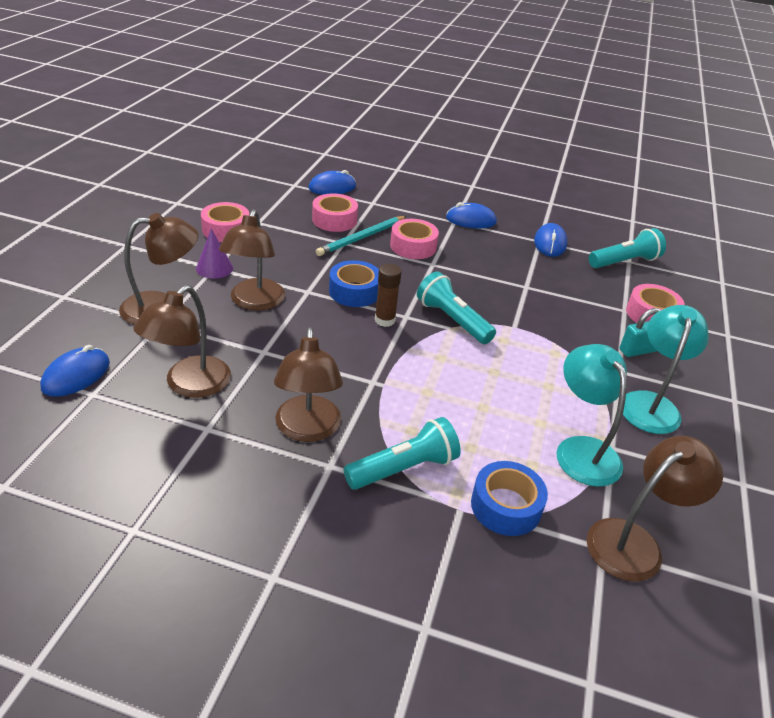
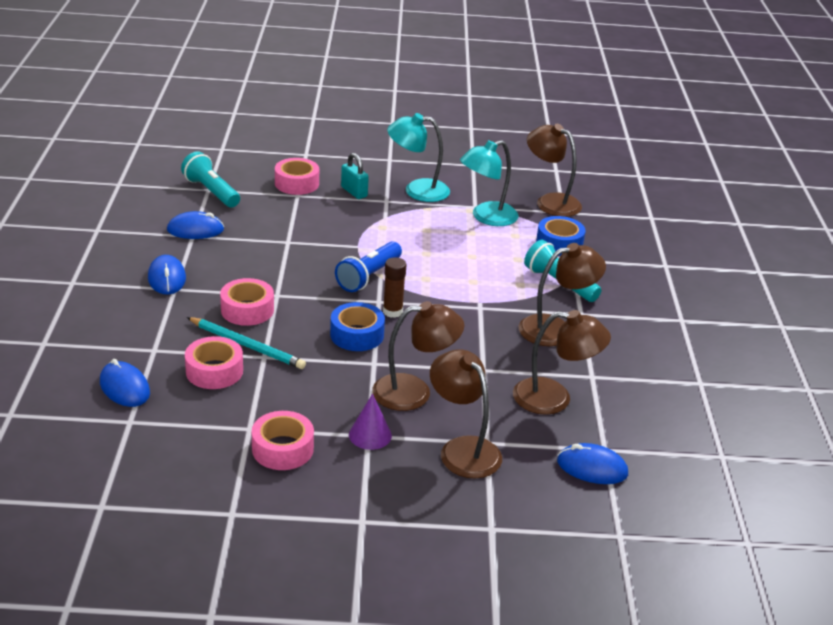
camera: 105 degrees left, 5 degrees down
(452, 320) = (369, 277): turquoise flashlight -> blue flashlight

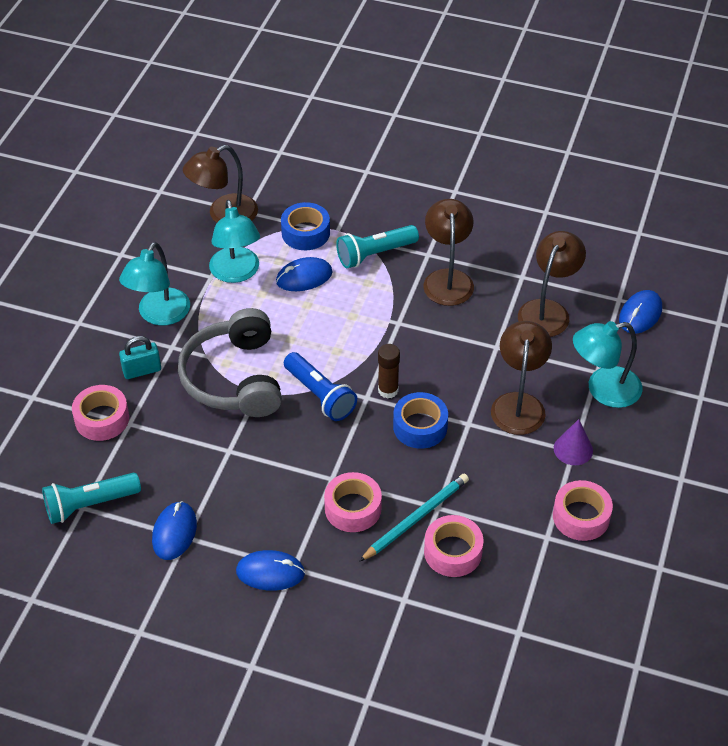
camera: 70 degrees left, 15 degrees up
(124, 388) = (463, 632): blue mouse -> blue mouse (304, 277)
(367, 233) = (234, 378): none -> grey headphones
(462, 449) = (603, 390): brown lamp -> turquoise lamp

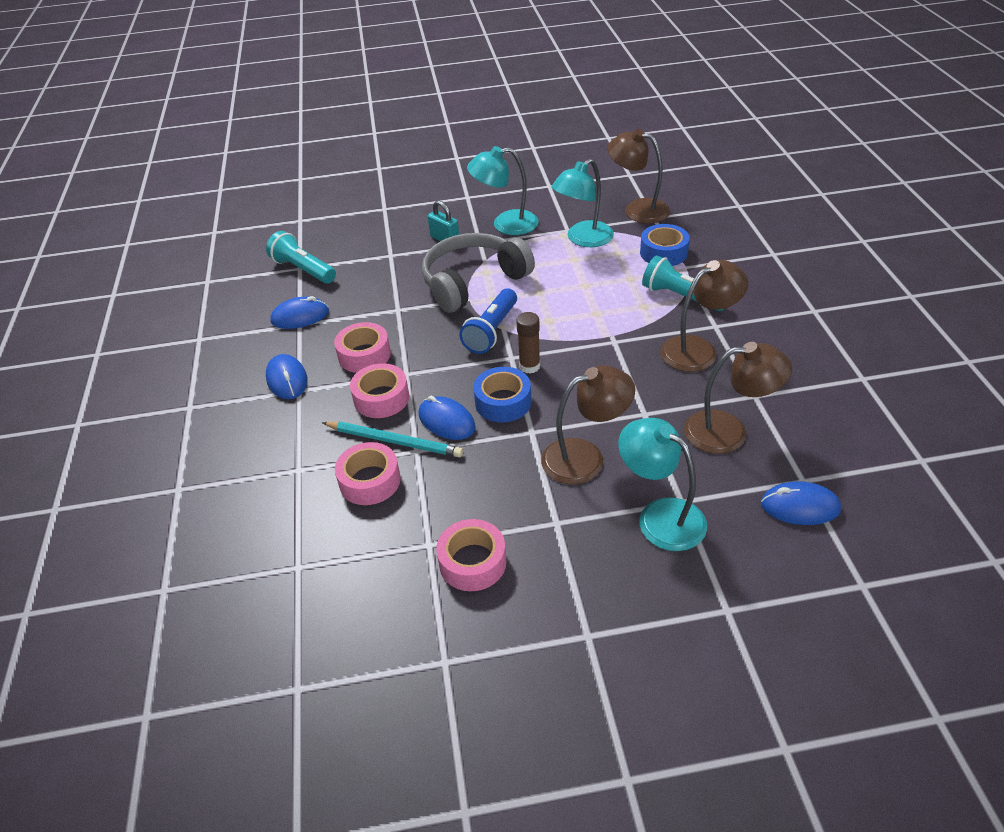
camera: 65 degrees right, 5 degrees down
(102, 419) = (385, 242): pink tape -> pink tape (364, 355)
(304, 277) = (613, 271): blue mouse -> blue mouse (446, 421)
(573, 449) = (558, 522): purple cone -> none

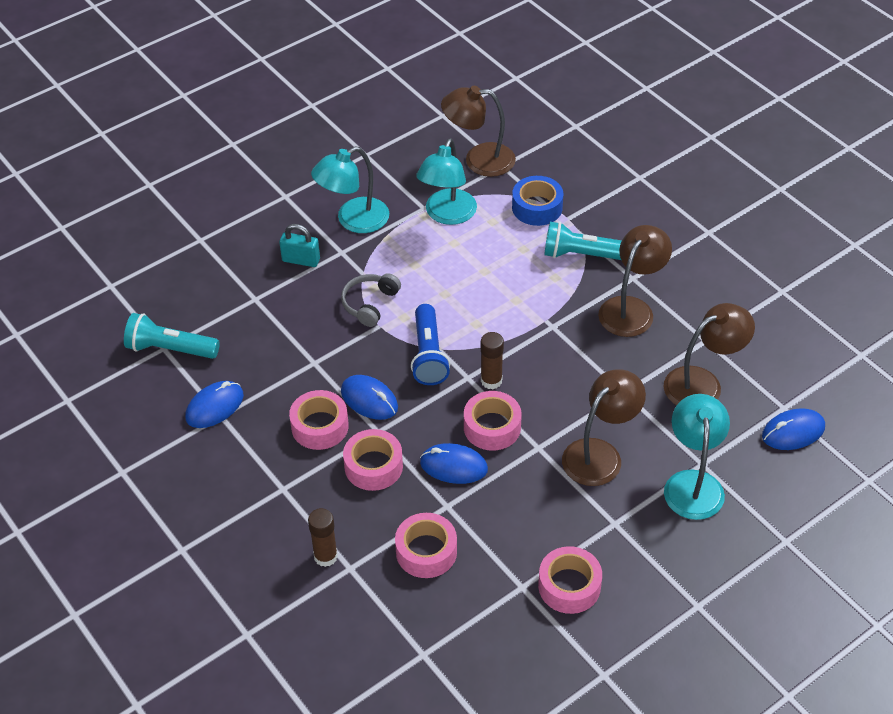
camera: 30 degrees left, 5 degrees up
(287, 379) = (261, 482): blue mouse -> blue mouse (369, 400)
(287, 453) = (325, 556): none -> brown glue stick
(394, 441) = (419, 505): turquoise pencil -> none
(473, 282) = (370, 304): grey headphones -> grey headphones, size x0.51
(503, 402) = (492, 427): blue tape -> pink tape
(660, 516) = (693, 483): turquoise lamp -> turquoise lamp turned 75 degrees clockwise

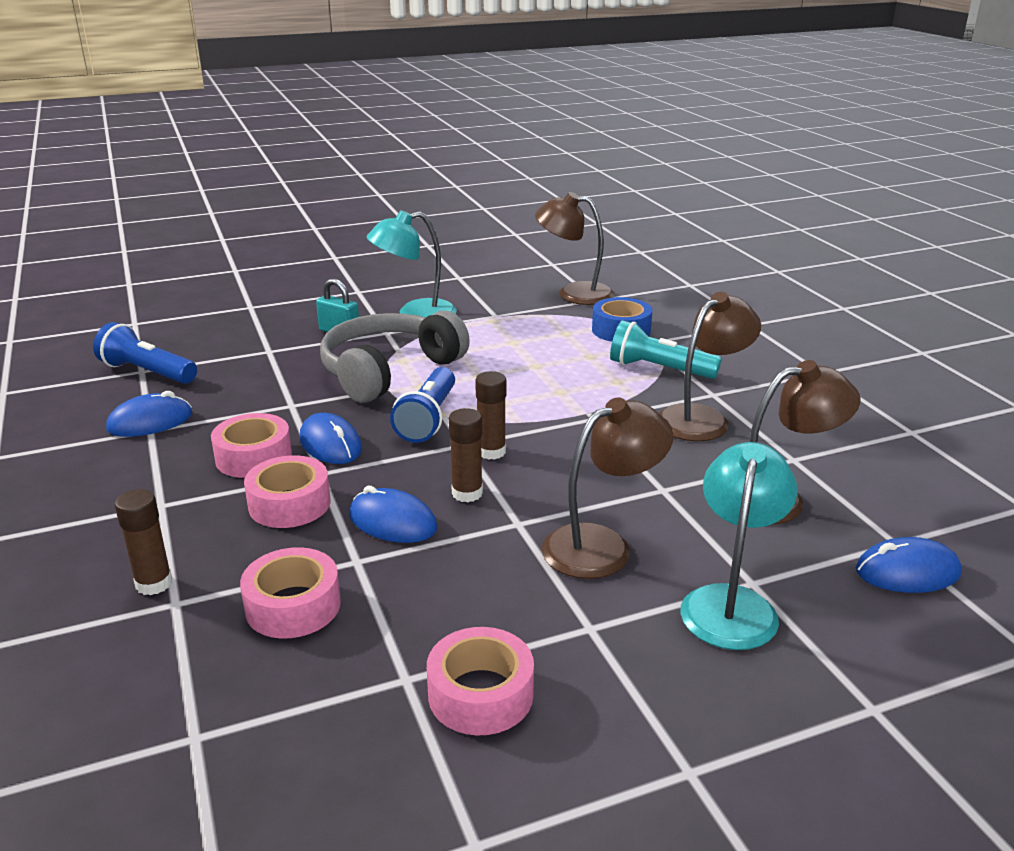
camera: 15 degrees right, 20 degrees down
(170, 349) = (147, 372): turquoise flashlight -> blue flashlight
(370, 304) = (389, 371): grey headphones -> grey headphones, size x1.96
(447, 215) = (517, 323): turquoise lamp -> none
(492, 427) = (467, 493): pink tape -> brown glue stick

